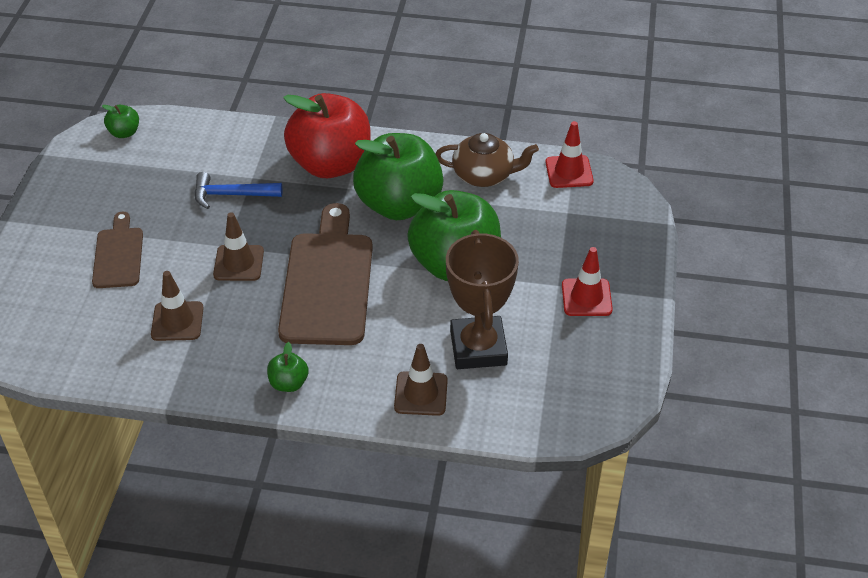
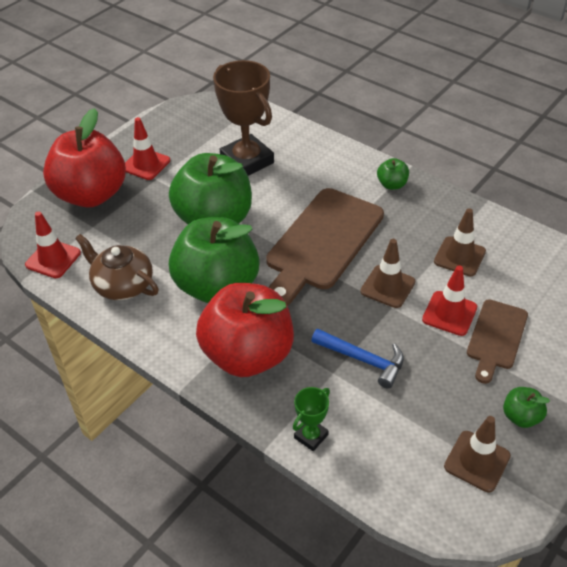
camera: 150 degrees left, 0 degrees up
(124, 133) = (452, 501): green apple -> green apple (521, 417)
(169, 260) = (449, 313): none -> red traffic cone
(246, 132) = (311, 436): none -> green trophy
(421, 394) = (306, 149): brown traffic cone -> brown traffic cone (477, 461)
(478, 348) = (247, 161): brown trophy -> brown trophy turned 60 degrees counterclockwise
(604, 241) = (91, 195): none -> red apple

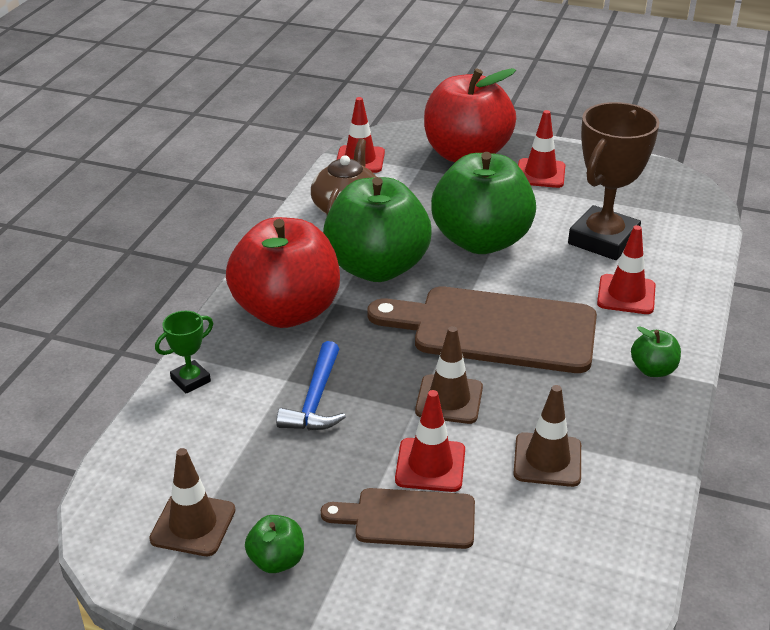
camera: 70 degrees right, 10 degrees down
(311, 436) = (190, 380): green trophy -> green trophy turned 60 degrees counterclockwise
(312, 171) = (626, 295): none -> red traffic cone

